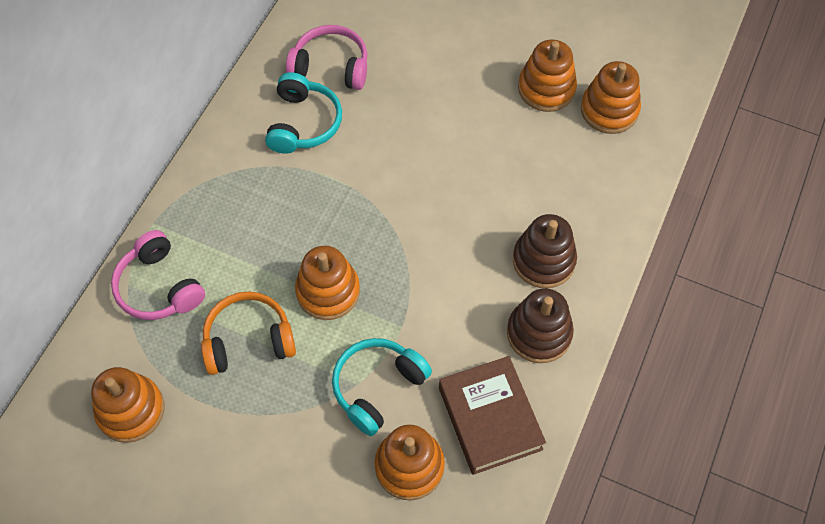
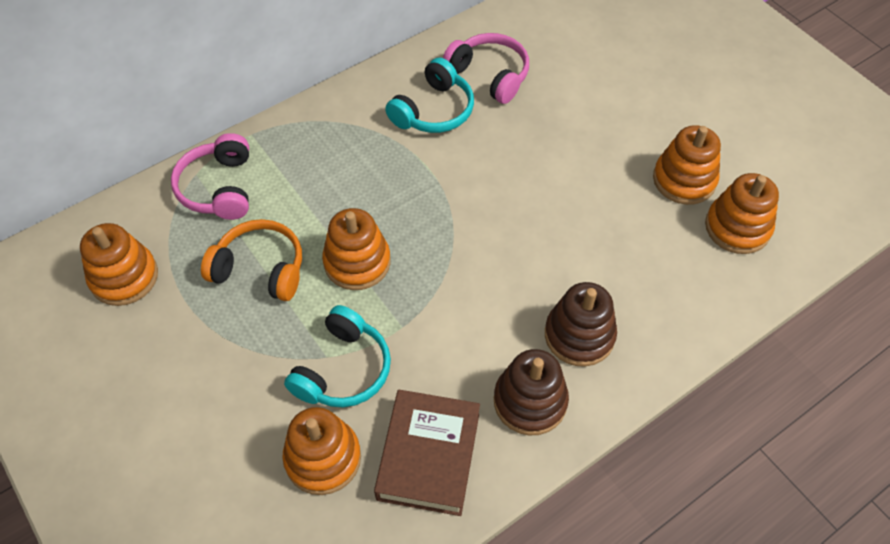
camera: 30 degrees right, 5 degrees down
(377, 387) = (343, 369): turquoise headphones -> turquoise headphones turned 135 degrees clockwise

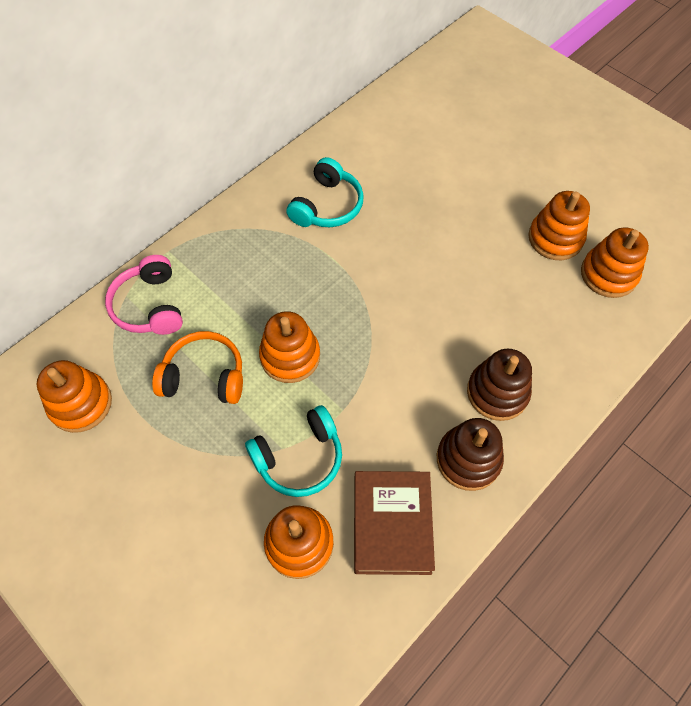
camera: 10 degrees left, 5 degrees up
(343, 369) = (299, 458): turquoise headphones -> turquoise headphones turned 45 degrees clockwise
(489, 75) = (369, 166): pink headphones -> none

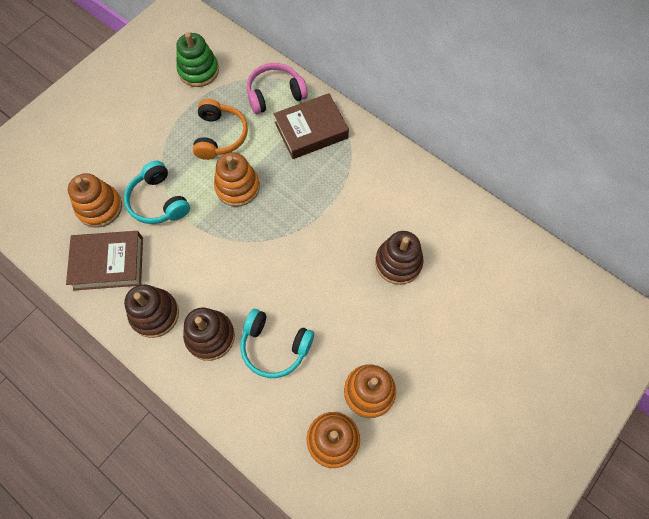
camera: 85 degrees right, 5 degrees up
(81, 404) = (198, 71): orange stacking toy -> green stacking toy
(217, 268) = (311, 130): none -> brown book
(327, 206) = (381, 199): turquoise headphones -> turquoise headphones (275, 347)
(409, 198) = (398, 263): none -> brown stacking toy

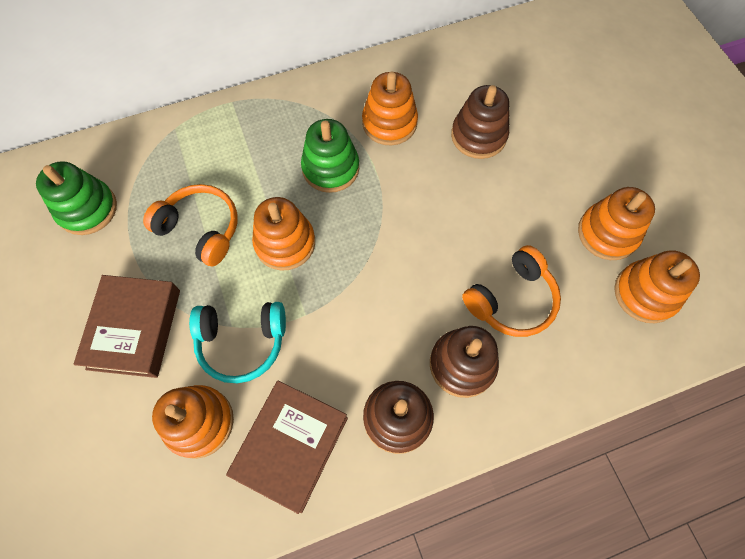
camera: 60 degrees left, 0 degrees up
(275, 94) = (189, 145): pink headphones -> none
(275, 347) = (511, 300): turquoise headphones -> orange headphones
(309, 183) = (330, 168): none -> green stacking toy
(311, 130) = (265, 134): brown book -> brown book (134, 329)
(370, 199) = (389, 123): none -> orange stacking toy

